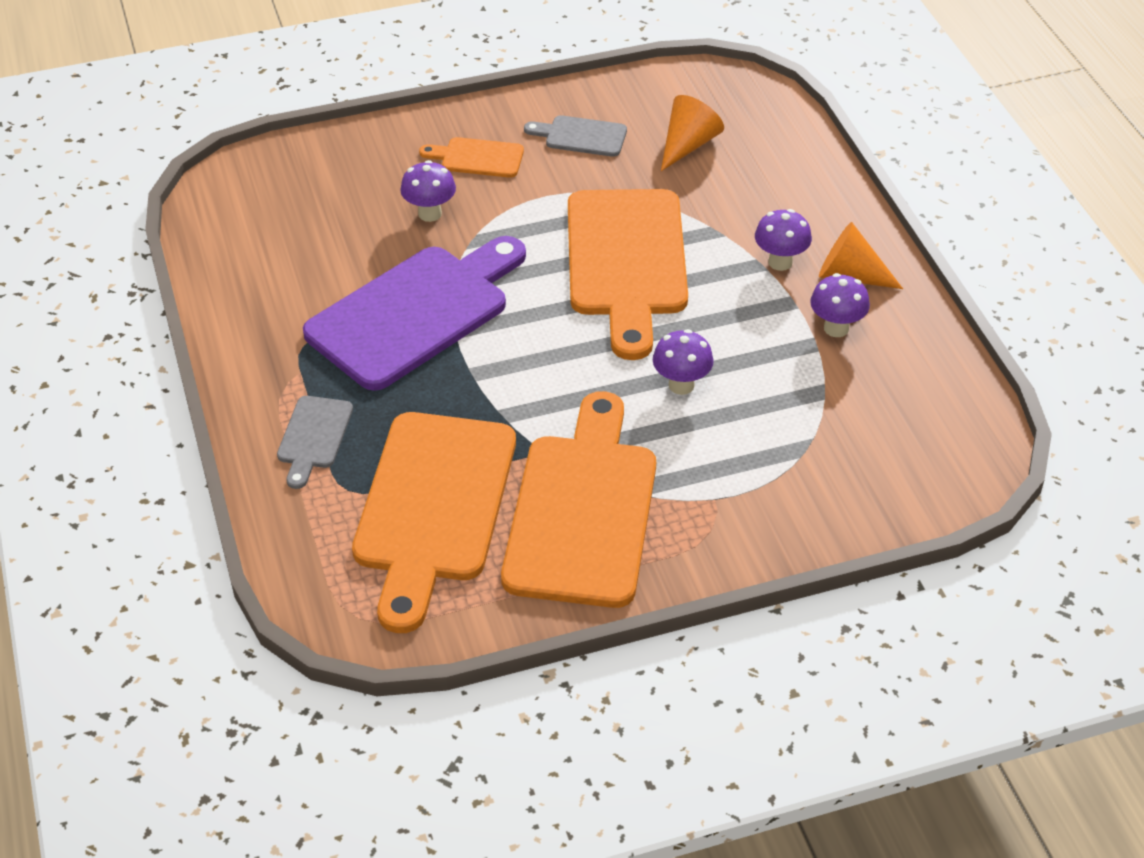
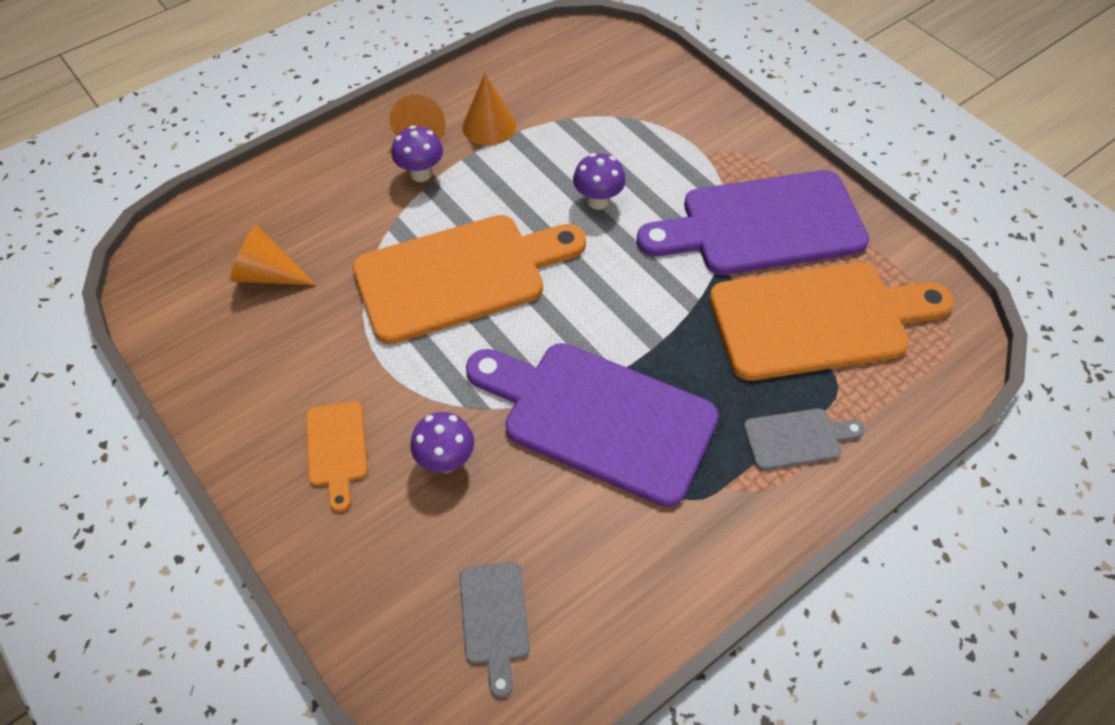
camera: 110 degrees left, 10 degrees up
(581, 136) = (274, 366): grey cutting board -> grey cutting board (494, 619)
(583, 510) = (762, 225): orange cutting board -> purple cutting board
(836, 328) = (489, 126): purple mushroom -> orange cone

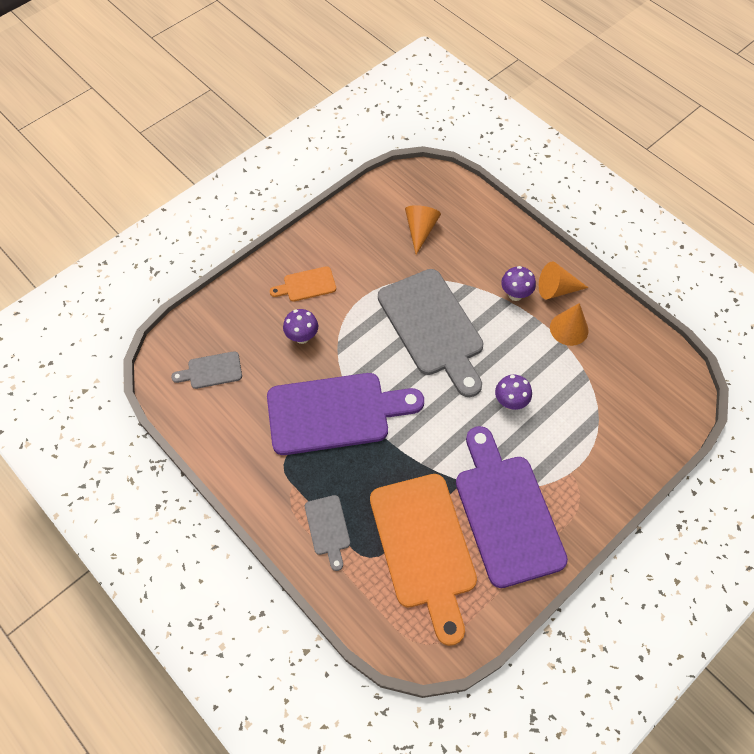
camera: 85 degrees right, 5 degrees up
(460, 276) = (433, 327): orange cutting board -> grey cutting board
(599, 417) = (335, 413): purple cutting board -> purple cutting board turned 60 degrees clockwise

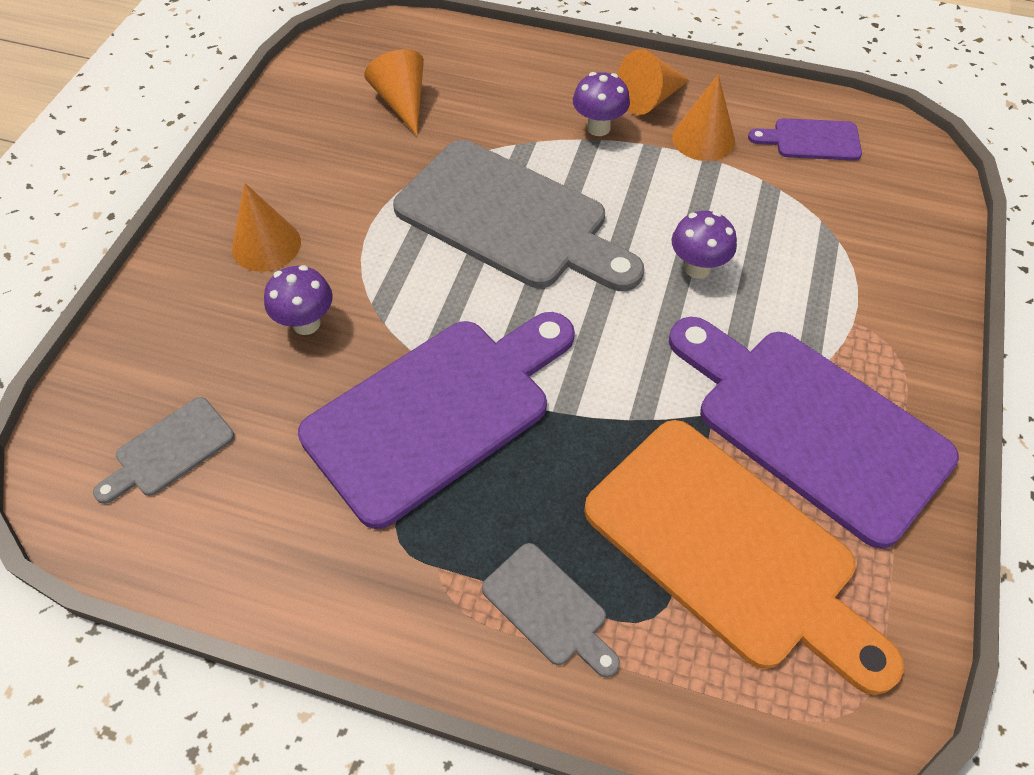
camera: 30 degrees left, 5 degrees down
(306, 285) = (266, 245): orange cutting board -> orange cone
(630, 358) = (811, 140): none -> purple cutting board

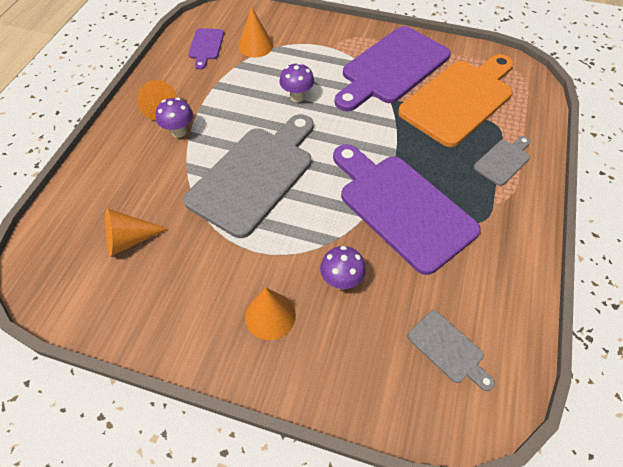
camera: 90 degrees left, 0 degrees up
(703, 139) = (197, 87): orange cone -> orange cone (255, 46)

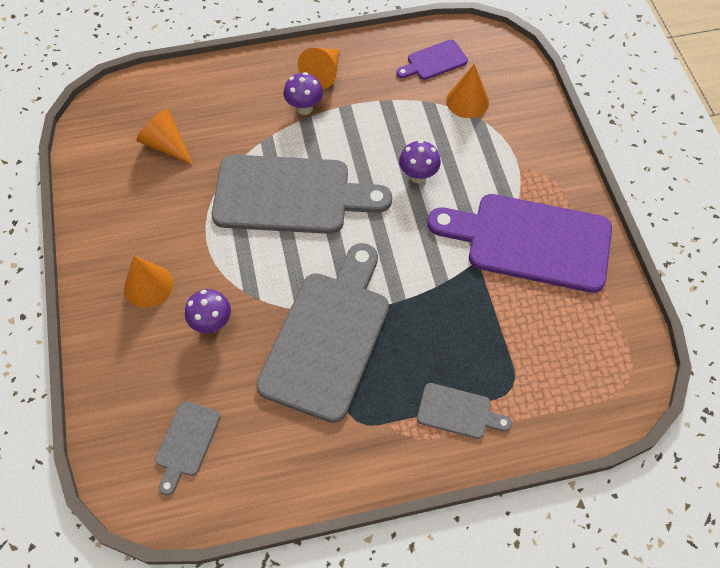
camera: 60 degrees right, 5 degrees up
(401, 207) = (328, 337): purple cutting board -> grey cutting board
(460, 99) = (528, 331): orange cutting board -> none

